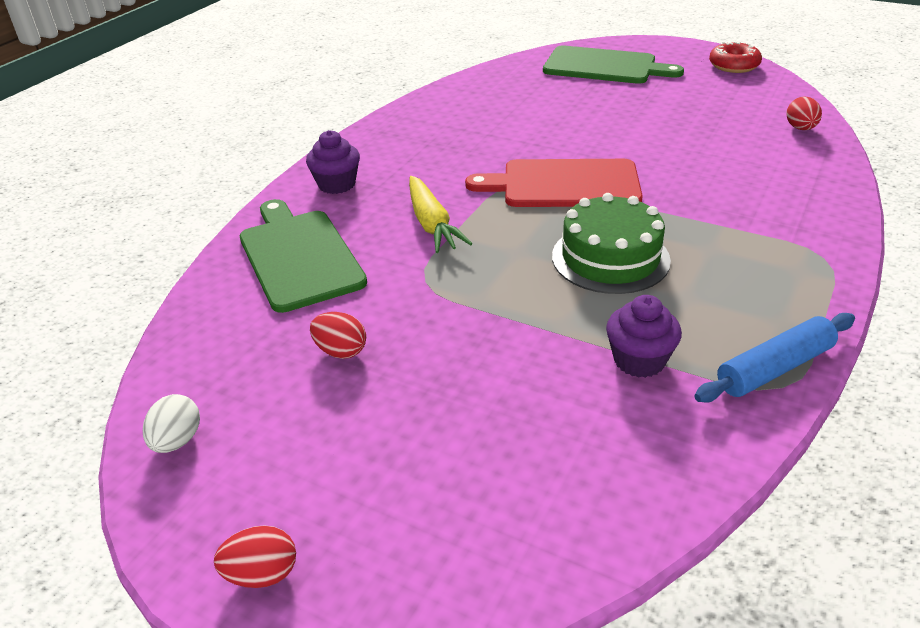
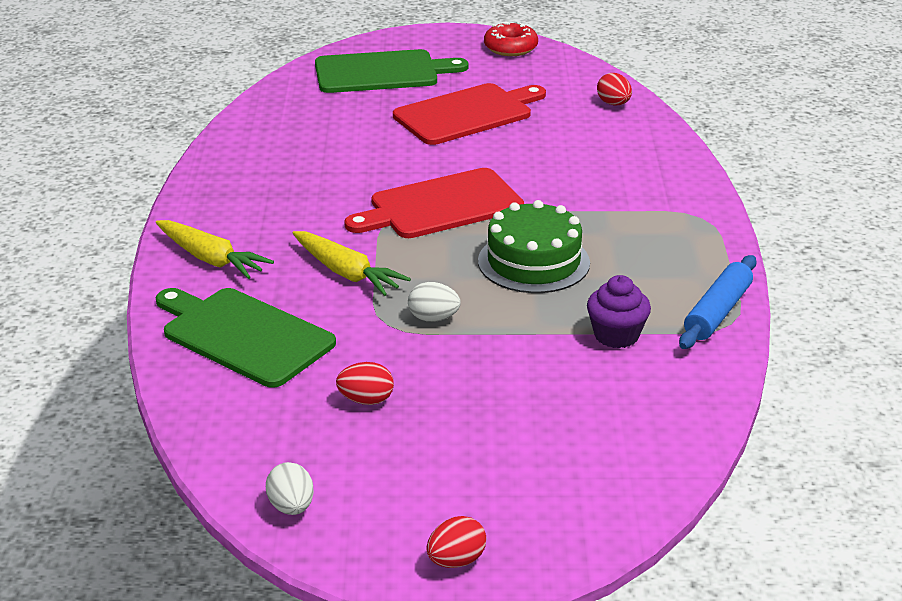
camera: 30 degrees left, 5 degrees down
(336, 184) = (211, 259): purple cupcake -> yellow carrot
(470, 287) = (433, 318): none -> white egg
(652, 111) = (467, 114): none -> red cutting board

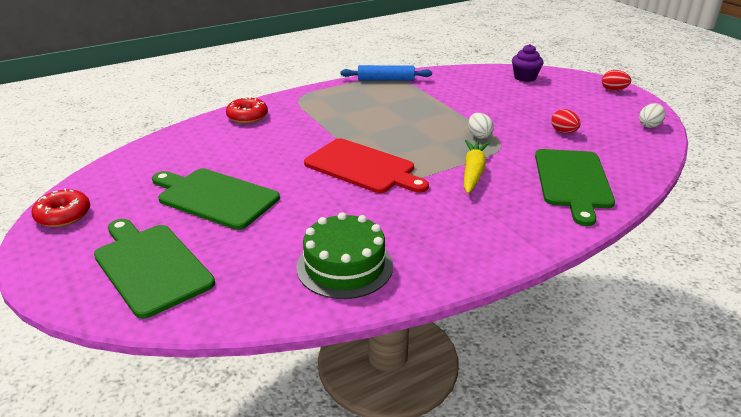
camera: 120 degrees left, 0 degrees up
(211, 259) = (524, 225): yellow carrot -> none
(467, 114) = (215, 197): red cutting board -> green cutting board
(533, 262) = (393, 125): green cake -> green cake (344, 266)
(613, 104) = (162, 148): red egg -> none
(616, 335) = (432, 94): purple cupcake -> purple cupcake (525, 77)
(663, 167) = (247, 116): none -> red donut

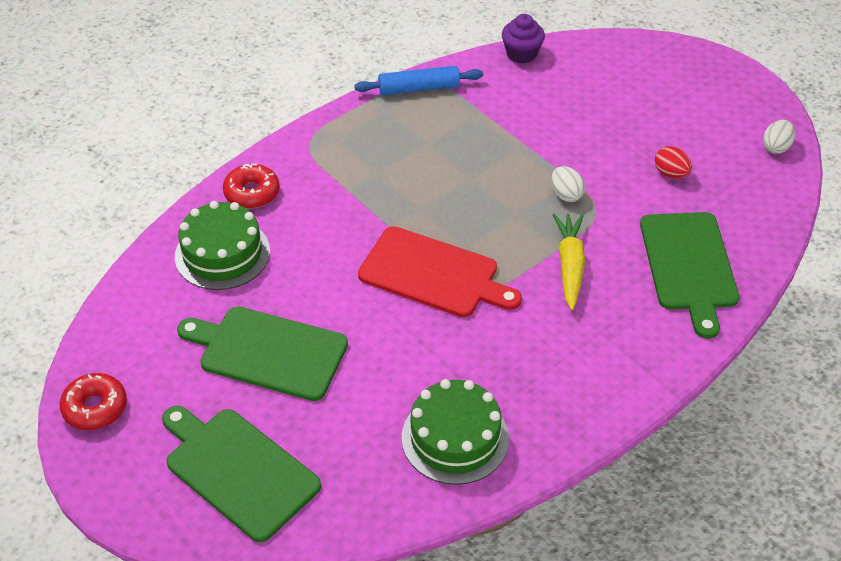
camera: 10 degrees left, 15 degrees up
(210, 143) = (222, 254): none -> green cake
(525, 77) = (609, 60): purple cupcake -> purple cupcake (521, 54)
(613, 90) = (728, 76): red egg -> none

